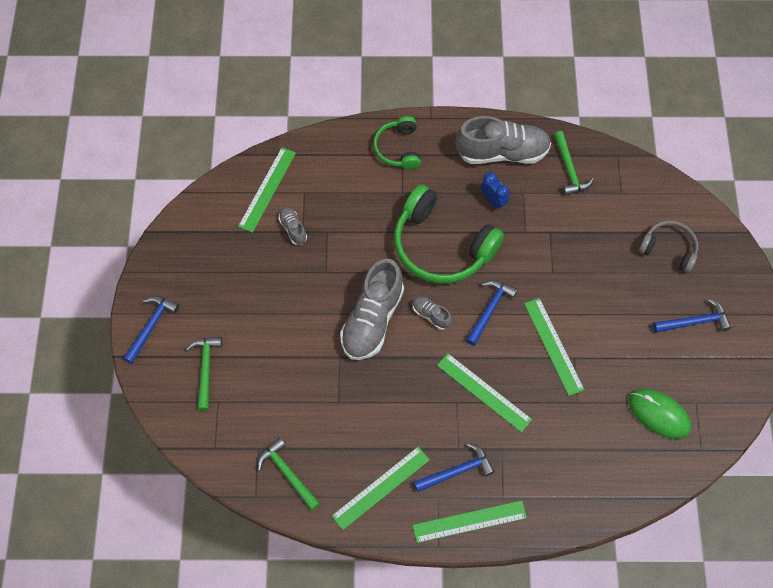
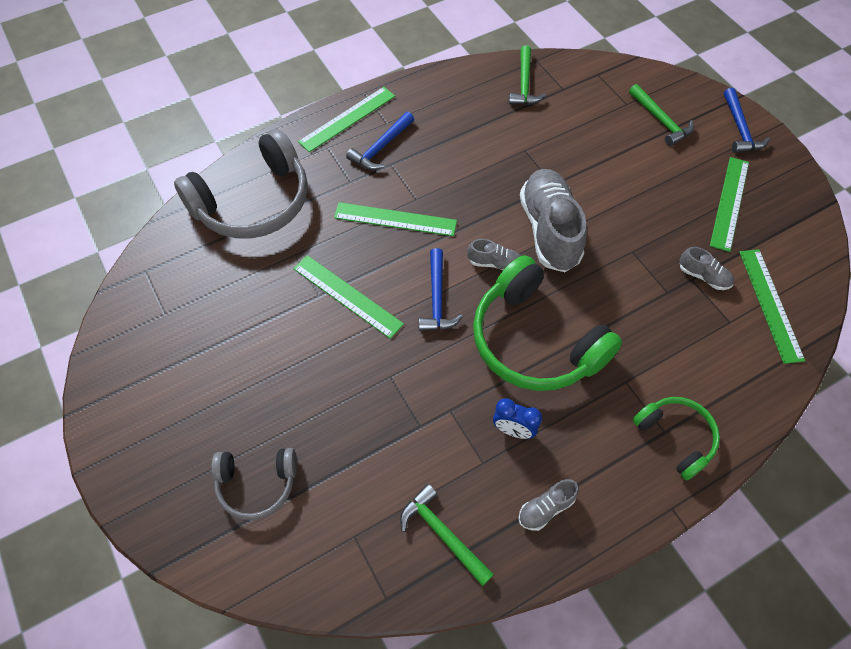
camera: 150 degrees right, 5 degrees down
(287, 473) = (524, 84): green hammer -> green hammer turned 75 degrees clockwise
(380, 487) = (440, 108): green ruler -> green ruler (730, 203)
(441, 246) = (535, 340): green headphones -> green headphones turned 135 degrees counterclockwise
(502, 152) = (546, 508): grey shoe -> grey shoe, size x0.45
(591, 471) = (253, 202): none -> grey headphones
(659, 414) = (202, 283): green mouse -> none
(694, 322) = (192, 403): blue hammer -> none

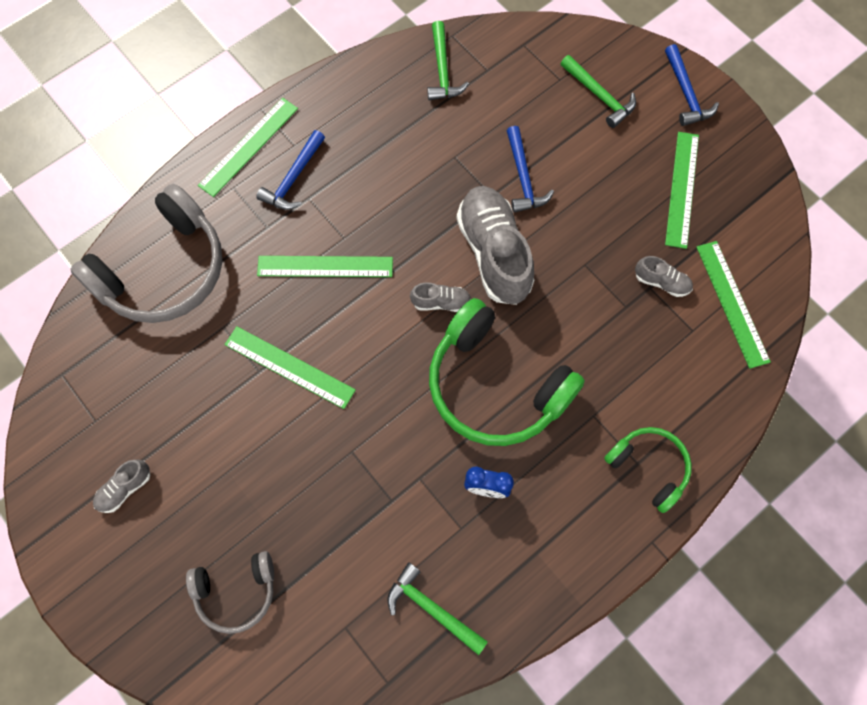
camera: 10 degrees left, 10 degrees up
(437, 299) = (386, 354): blue hammer -> blue hammer (523, 178)
(546, 508) = (529, 564): grey shoe -> grey shoe (125, 488)

